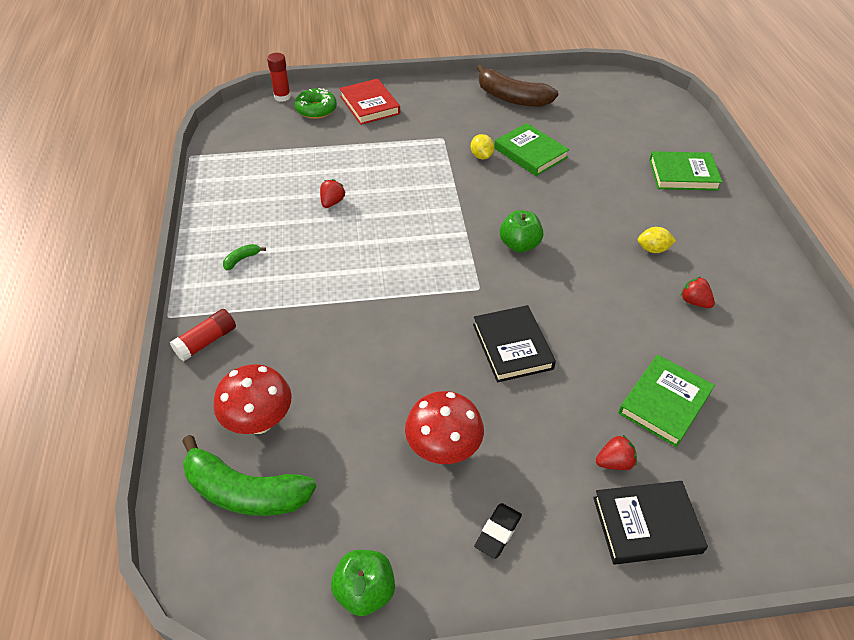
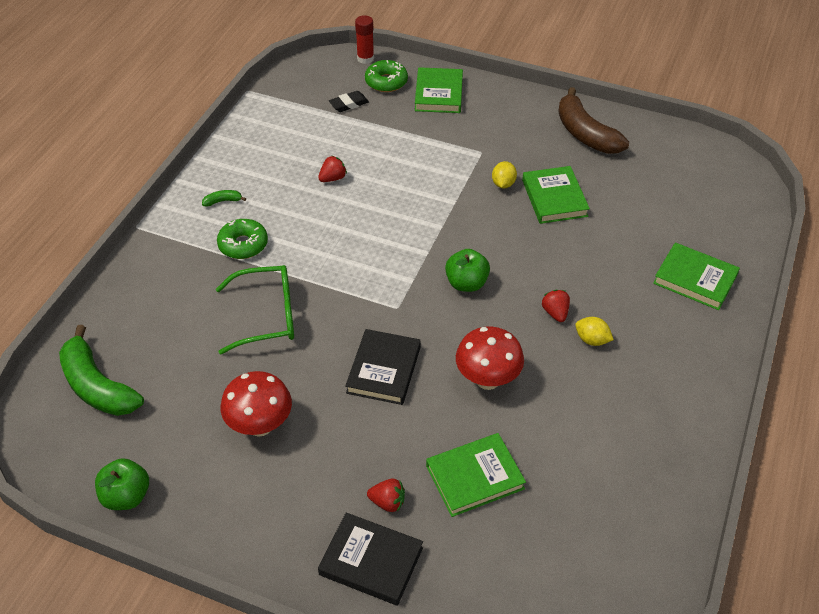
camera: 30 degrees right, 0 degrees up
(206, 341) = (149, 259): red glue stick -> none
(259, 422) = (143, 340): red mushroom -> red mushroom (487, 379)
(293, 290) = (243, 244): none -> green donut
(368, 345) = (267, 316): none -> green glasses
(369, 105) = (438, 94): red book -> green book
(498, 532) = (251, 506): black eraser -> black eraser (349, 104)
(694, 302) = (586, 405): red strawberry -> red strawberry (555, 313)

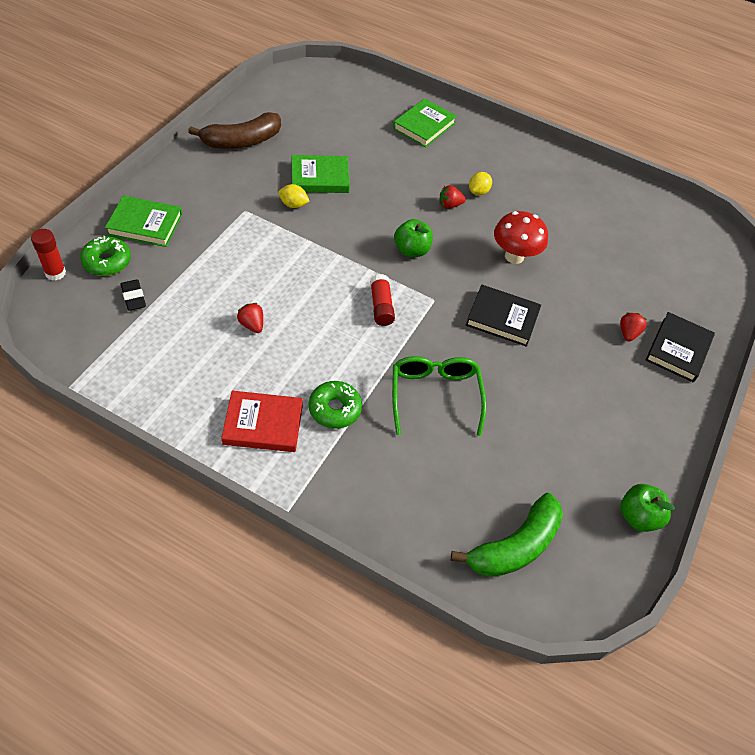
camera: 90 degrees left, 5 degrees up
(223, 201) = (263, 424): green banana -> red book
(260, 425) = (560, 410): red mushroom -> none
(377, 265) = (381, 306): none -> red glue stick
(475, 477) = (603, 280): green book -> none

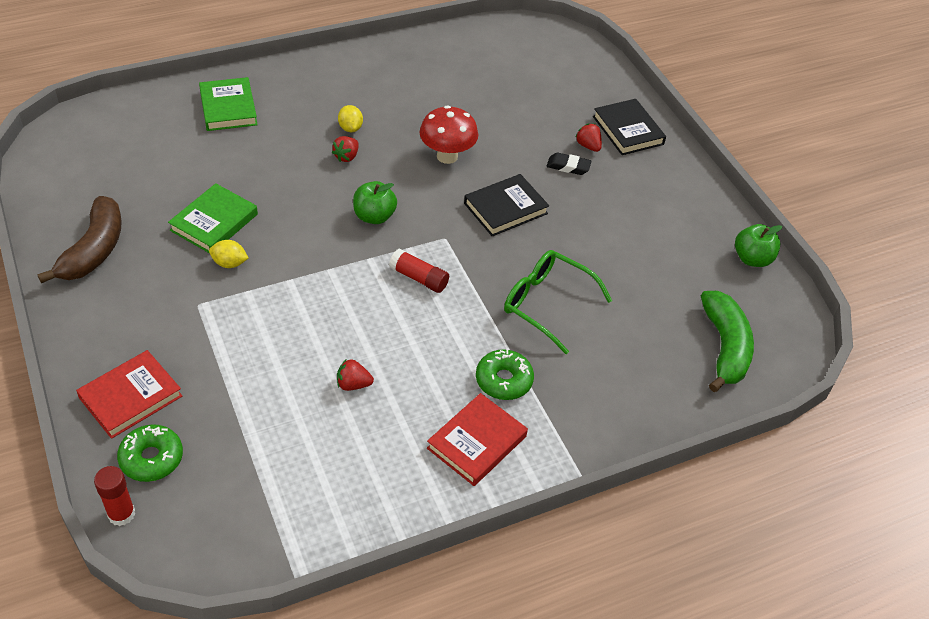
camera: 50 degrees left, 5 degrees down
(133, 297) = (226, 461): black eraser -> black eraser (568, 166)
(145, 224) = (131, 397): green book -> red book
(293, 205) = (229, 263): yellow lemon -> yellow lemon turned 45 degrees clockwise

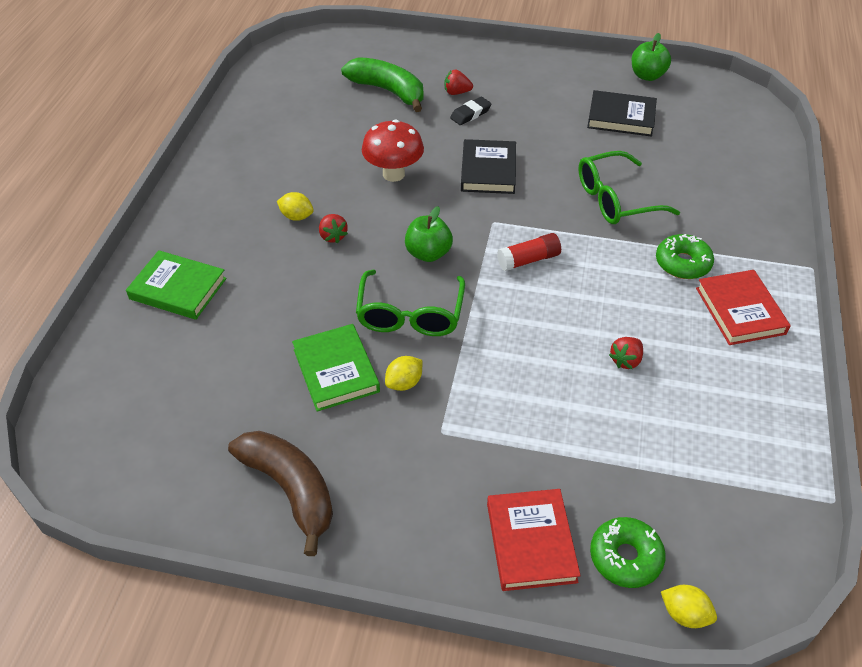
camera: 50 degrees left, 0 degrees up
(121, 514) = (684, 614): red glue stick -> yellow lemon
(299, 236) = (410, 315): none -> green glasses
(628, 130) = (458, 65): black book -> black book (621, 117)
(724, 347) = (725, 132): green banana -> green banana (388, 91)

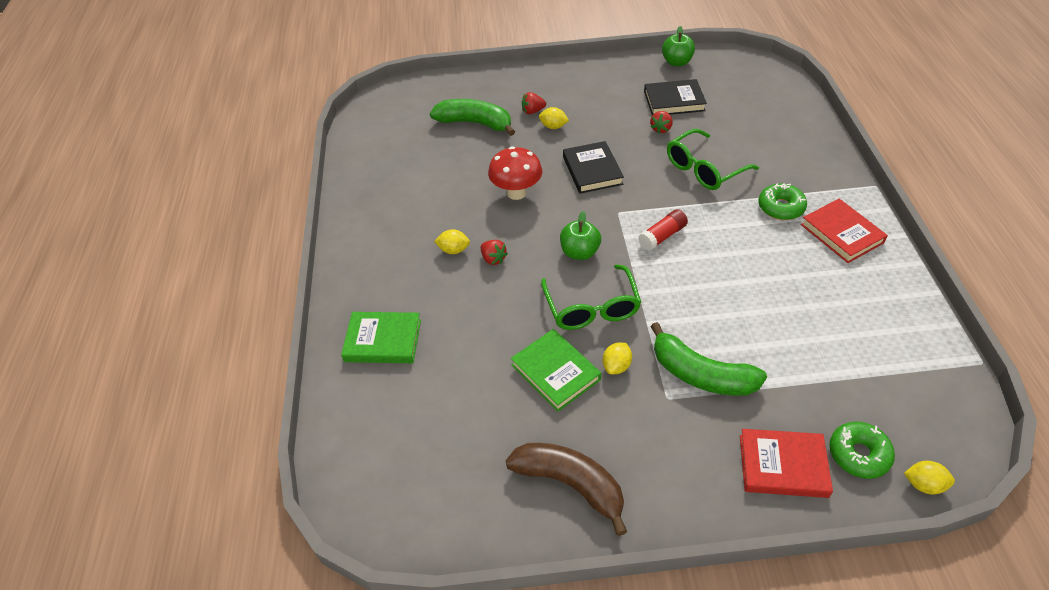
camera: 15 degrees left, 0 degrees up
(470, 114) = (553, 127): black eraser -> yellow lemon
(492, 418) = (701, 374): none -> green banana
(531, 542) = (783, 465): red book -> red book turned 60 degrees counterclockwise
(625, 360) = (778, 297): red strawberry -> red strawberry (661, 129)

